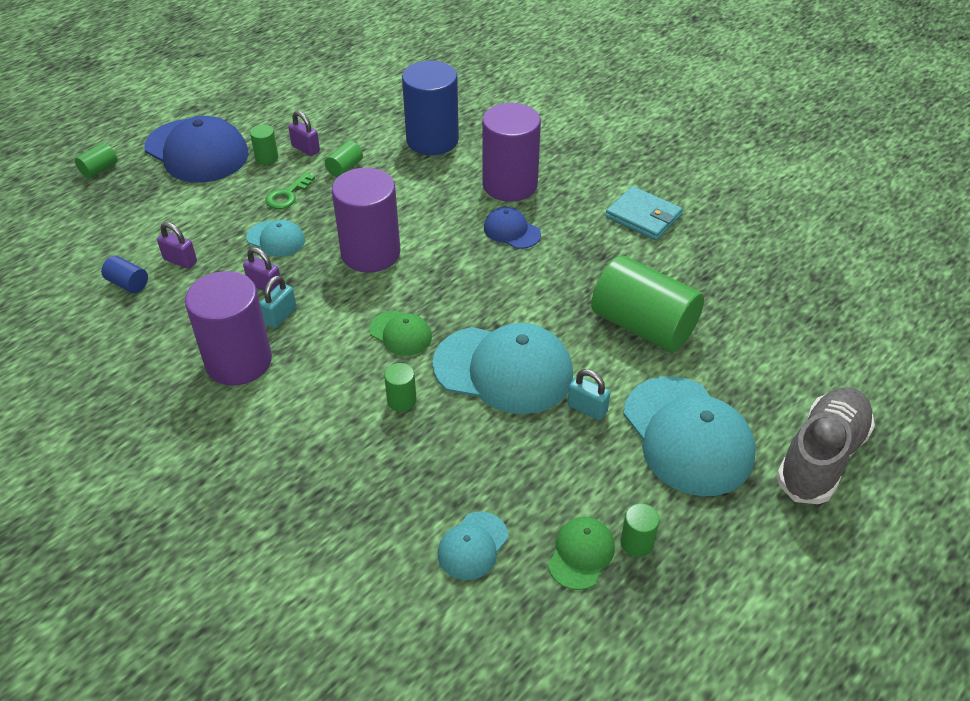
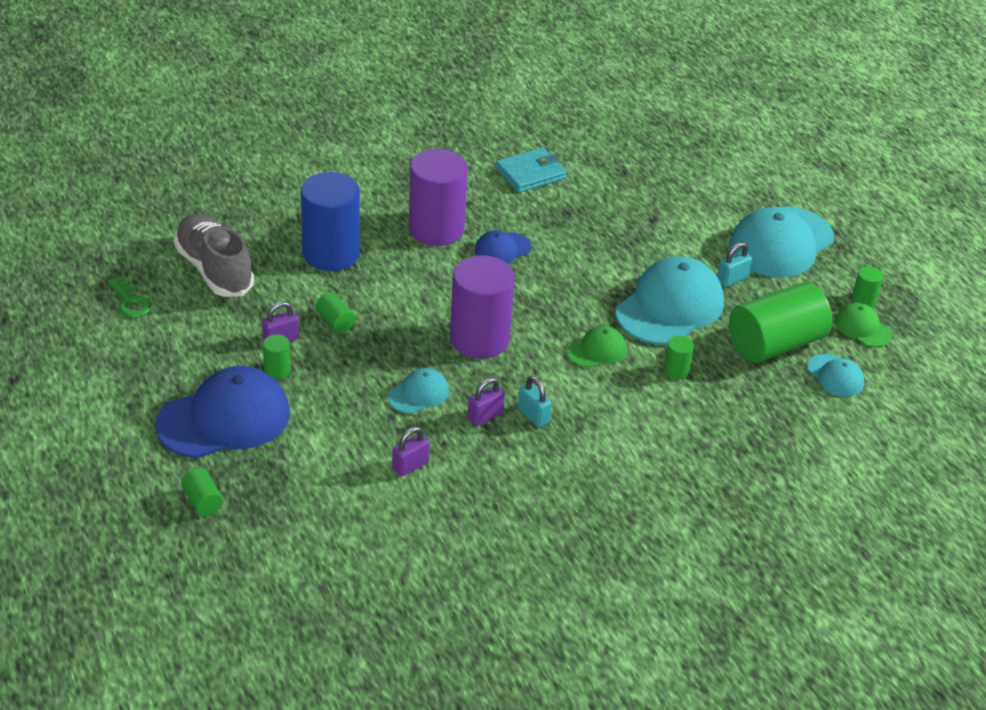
camera: 70 degrees left, 5 degrees down
(128, 284) = (423, 509): blue cylinder -> none
(238, 361) = (578, 454): purple cylinder -> none
(287, 195) = (352, 370): green key -> green key (130, 302)
(643, 326) = (660, 221): green cylinder -> green cylinder (775, 344)
(687, 436) = (781, 243): turquoise cap -> turquoise cap turned 135 degrees clockwise
(821, 457) = (826, 194): grey shoe -> grey shoe (214, 270)

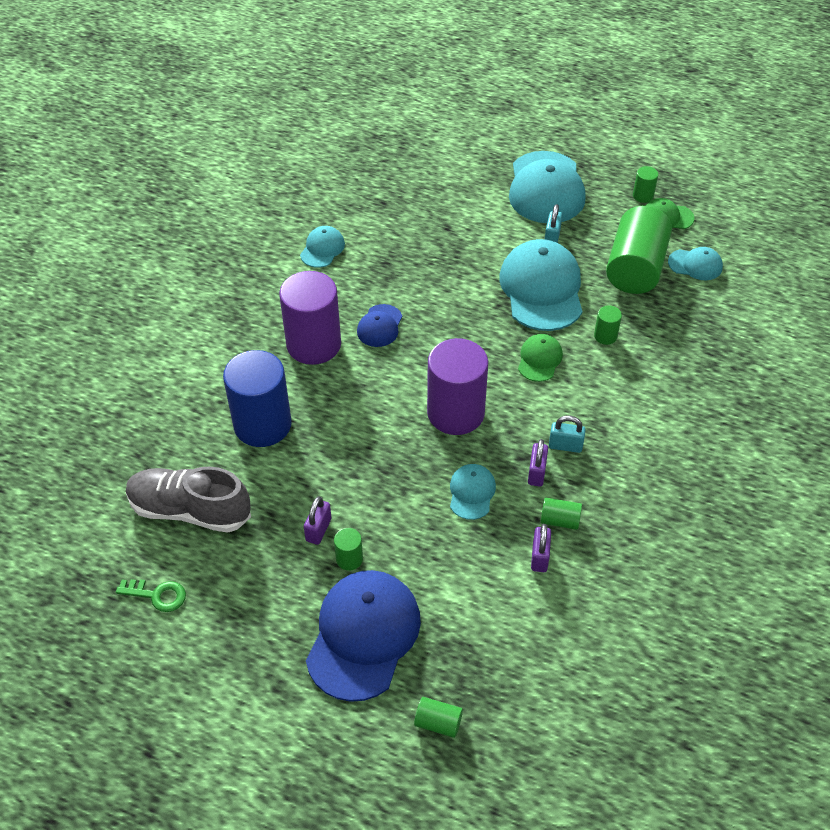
camera: 40 degrees left, 10 degrees up
(335, 321) = (339, 481): green cylinder -> green cylinder (559, 520)
(530, 173) = (322, 249): turquoise wallet -> turquoise cap

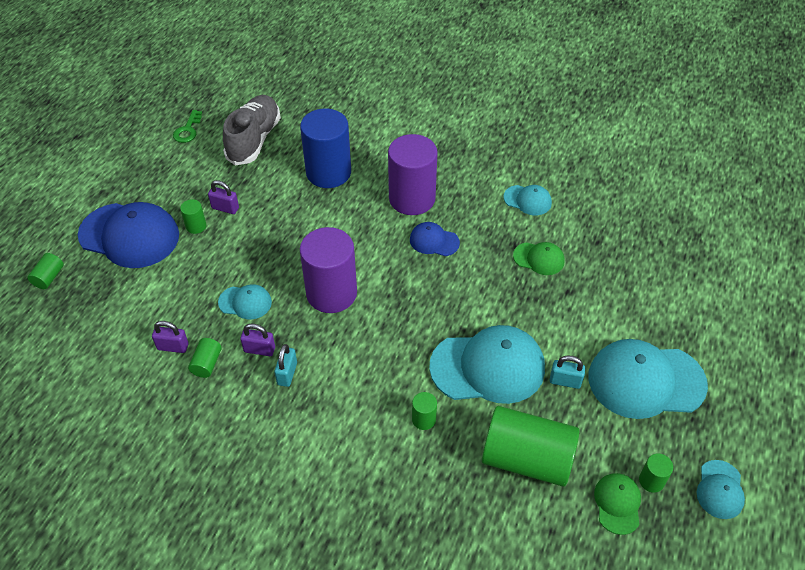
camera: 90 degrees right, 0 degrees up
(539, 359) = (393, 360): green cap -> green cap (539, 259)
(695, 265) = (538, 525): turquoise cap -> turquoise cap (720, 489)

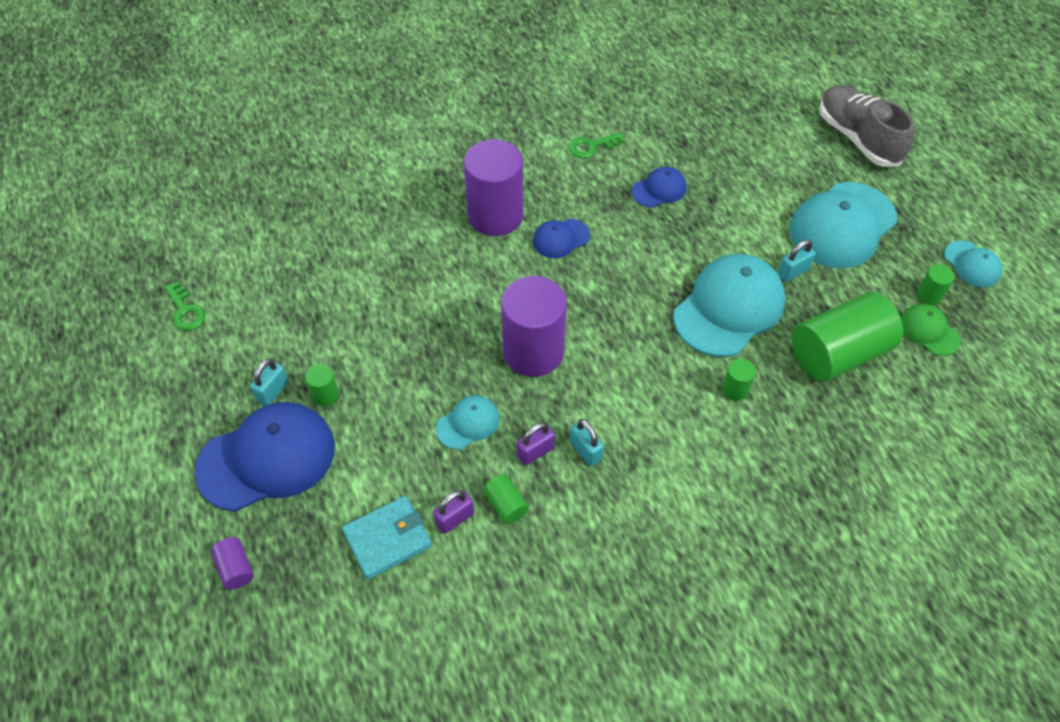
camera: 45 degrees left, 5 degrees up
(49, 277) = (235, 568): green cylinder -> purple cylinder
(129, 327) = (388, 539): none -> turquoise wallet
(175, 203) = (273, 391): none -> turquoise padlock
(225, 208) = (332, 355): purple padlock -> none
(254, 140) = (272, 270): grey shoe -> grey shoe (857, 138)
(328, 172) = (389, 247): blue cylinder -> none
(527, 200) = (591, 146): turquoise cap -> green key
(539, 259) = (659, 189): green cap -> blue cap

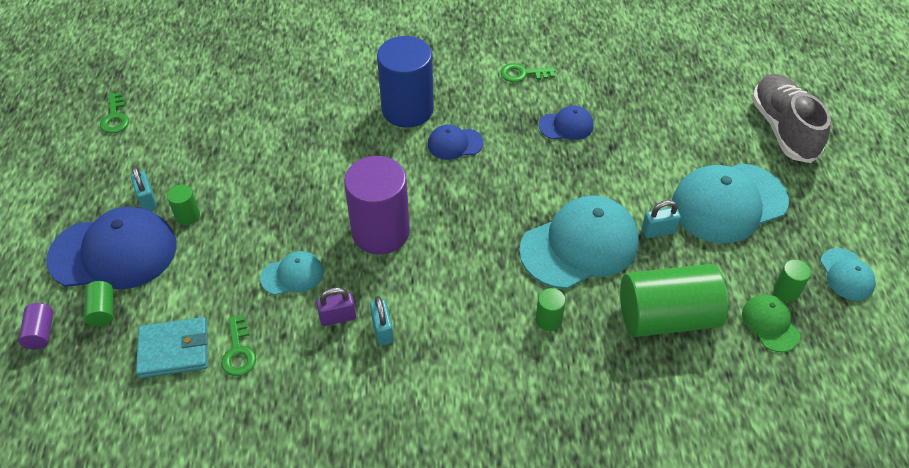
camera: 20 degrees right, 5 degrees down
(273, 391) = (147, 200): turquoise padlock -> turquoise padlock turned 75 degrees counterclockwise
(454, 518) = (238, 351): purple padlock -> green key
(495, 215) = (407, 109): purple cylinder -> blue cylinder
(506, 505) = (288, 354): green cylinder -> green cylinder (102, 310)

